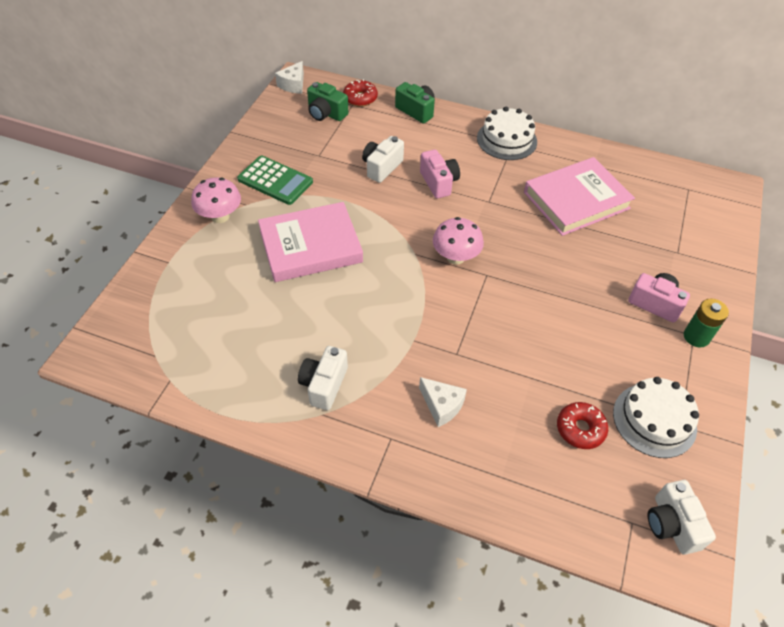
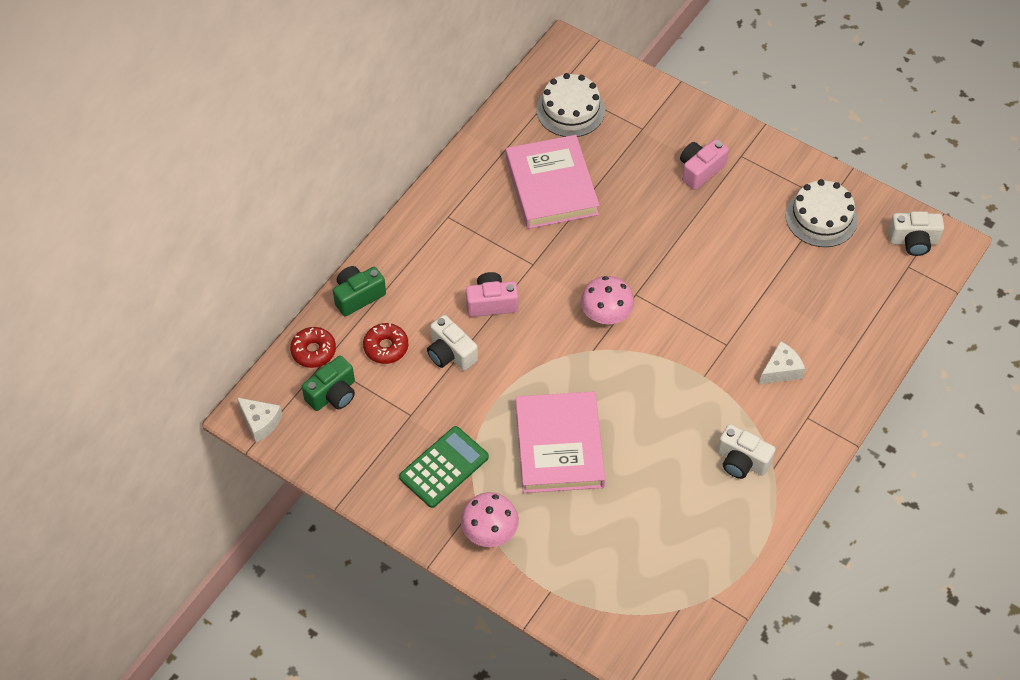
camera: 75 degrees left, 5 degrees up
(507, 140) = (438, 219): white cake -> white cake (570, 110)
(580, 429) = (821, 273): red donut -> red donut (386, 347)
(696, 337) = (743, 154): green battery -> none

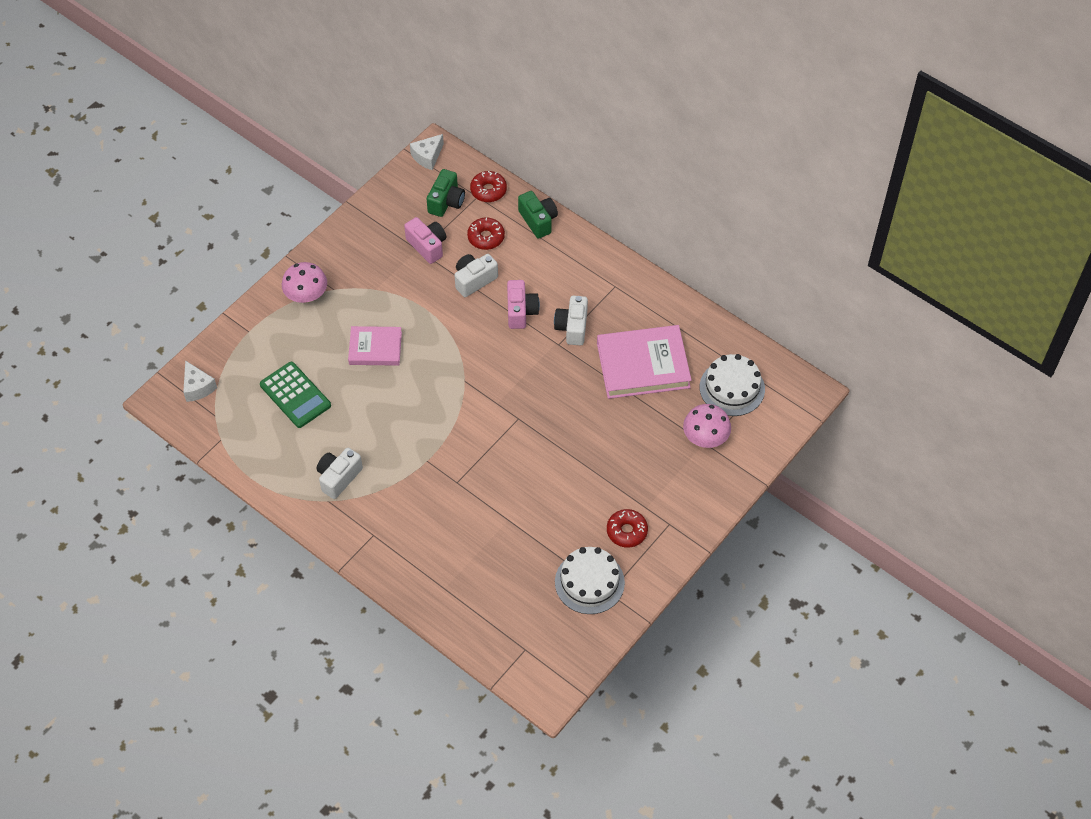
camera: 95 degrees right, 0 degrees up
(333, 394) = (446, 202): green camera -> green camera turned 120 degrees counterclockwise
(444, 467) = (368, 270): green calculator -> green calculator (295, 395)
(559, 446) = (375, 348): pink book -> pink book, size x0.61
(606, 315) = (499, 394): pink mushroom -> pink mushroom (705, 438)
(700, 170) = (653, 486): pink camera -> pink camera (427, 246)
(756, 190) = (627, 531): none -> red donut
(781, 370) = (424, 521): white cheese -> white cheese (198, 387)
(913, 241) = (554, 659): white camera -> white camera (572, 327)

